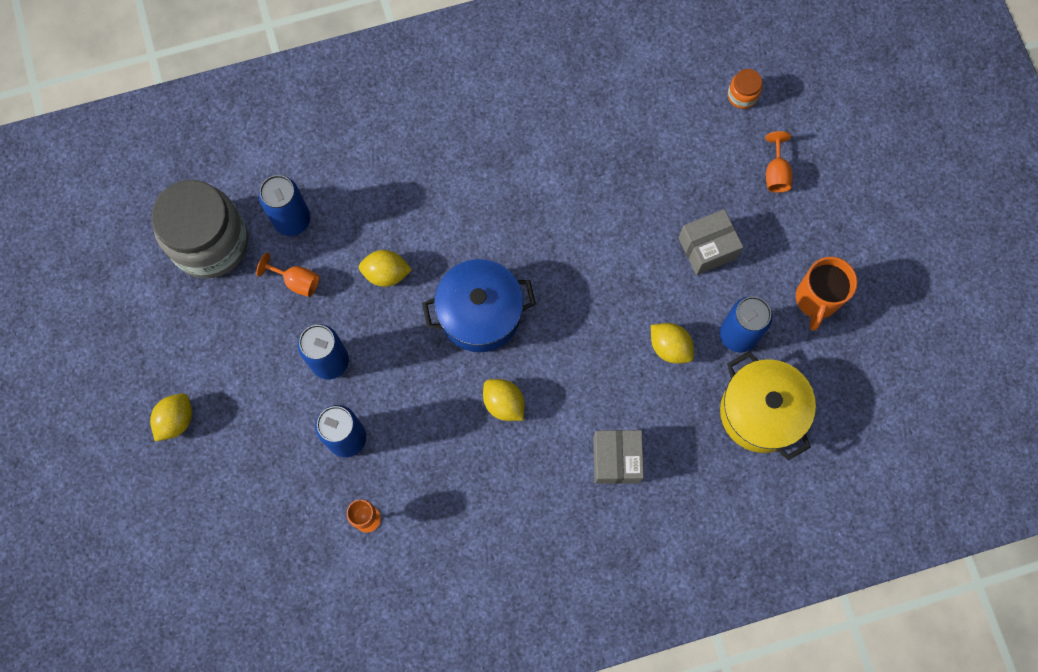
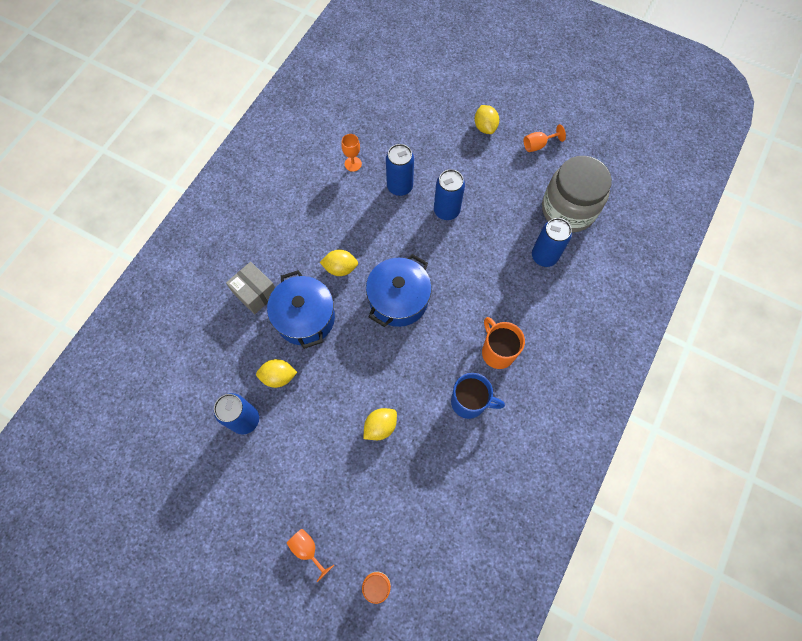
camera: 135 degrees right, 5 degrees down
(296, 281) = (506, 230): orange goblet -> orange goblet (538, 145)
(386, 273) = (467, 275): yellow lemon -> yellow lemon (380, 426)
(516, 159) = (469, 402): none -> blue mug
(590, 383) = (305, 318): none -> blue pot
(707, 248) = (308, 456): grey box -> none
(760, 412) = (195, 388): yellow pot -> none
(816, 299) = (214, 487): orange mug -> orange mug (497, 352)

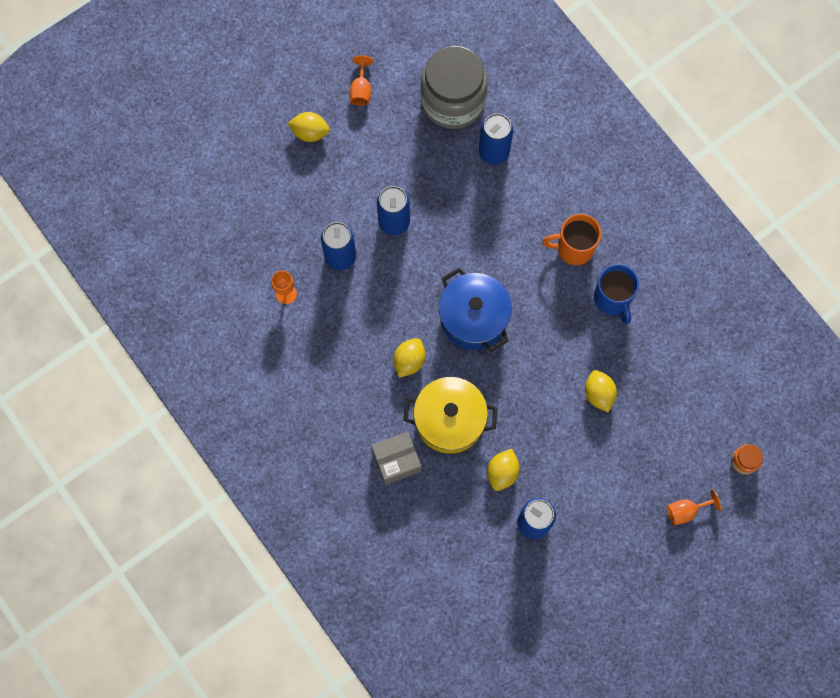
camera: 65 degrees left, 5 degrees up
(305, 318) = (449, 420): blue pot -> yellow pot
(469, 402) = (612, 299): blue mug -> blue mug turned 120 degrees clockwise

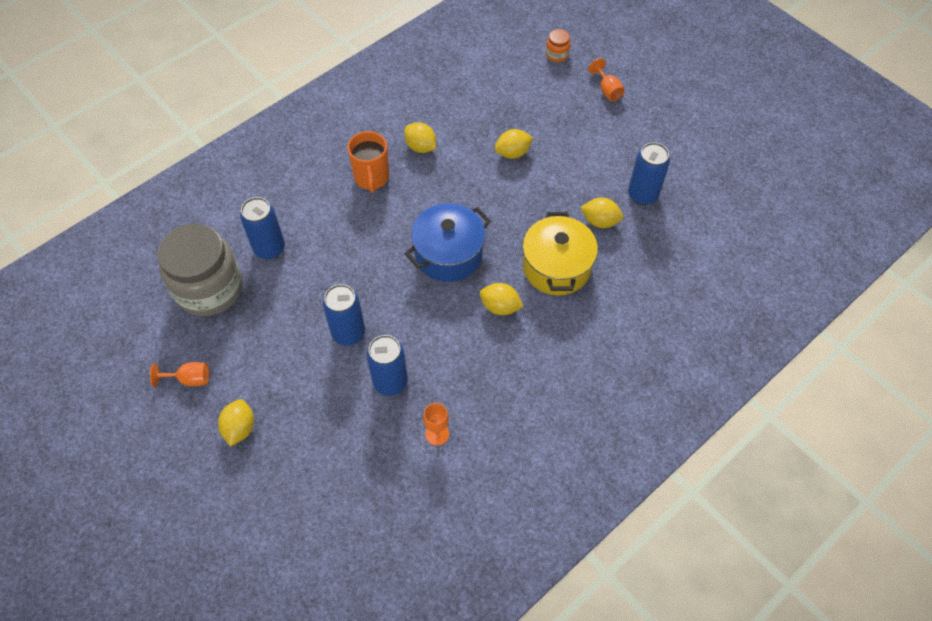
camera: 95 degrees left, 15 degrees down
(396, 461) = (605, 310): grey box -> none
(612, 299) = (421, 147): blue mug -> yellow lemon

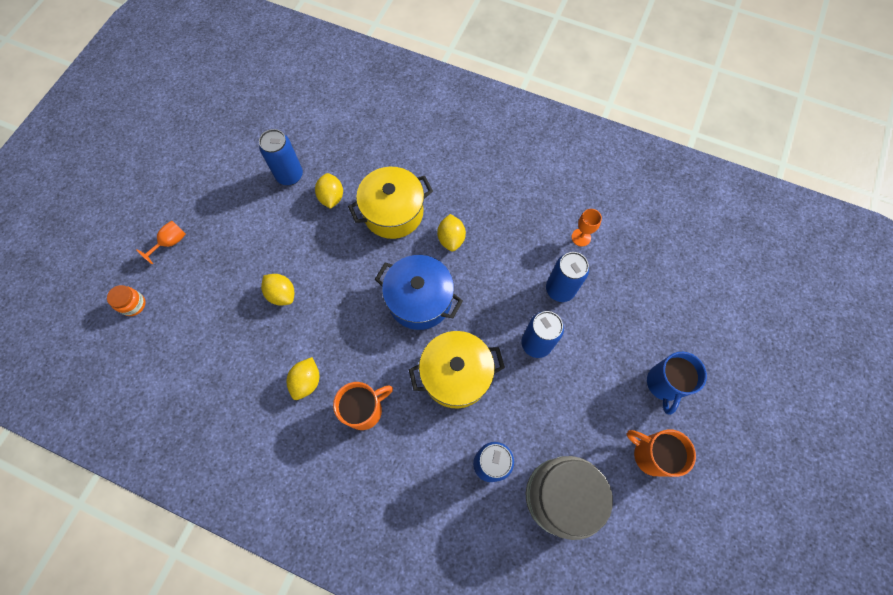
camera: 115 degrees left, 10 degrees up
(189, 379) = (651, 454): orange goblet -> orange mug
(240, 428) = (664, 384): yellow lemon -> blue mug
(360, 255) = (456, 375): none -> yellow pot

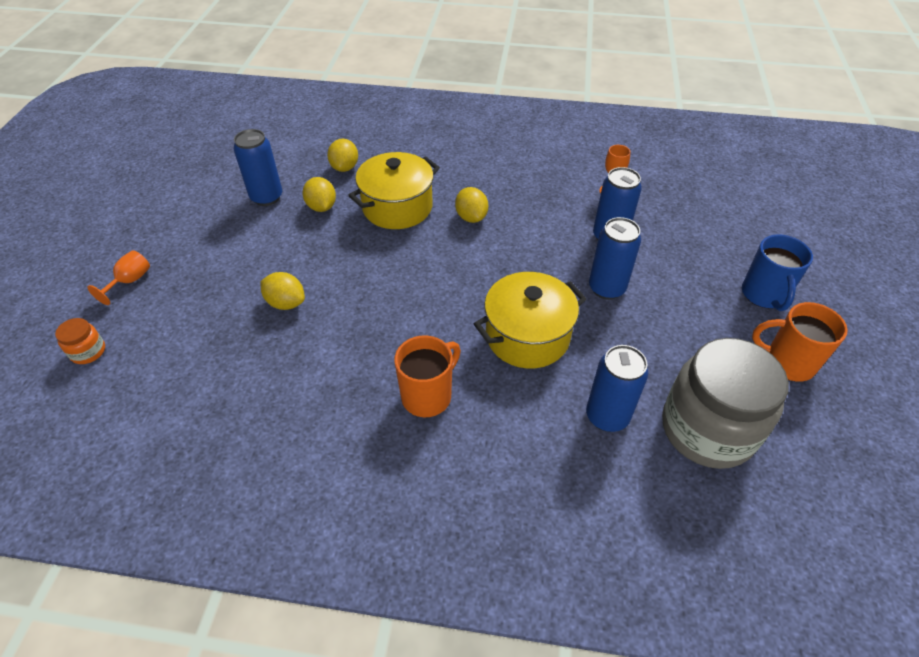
camera: 15 degrees left, 20 degrees down
(307, 381) = (343, 383): yellow lemon -> yellow lemon (345, 167)
(419, 300) = (456, 276): blue pot -> none

